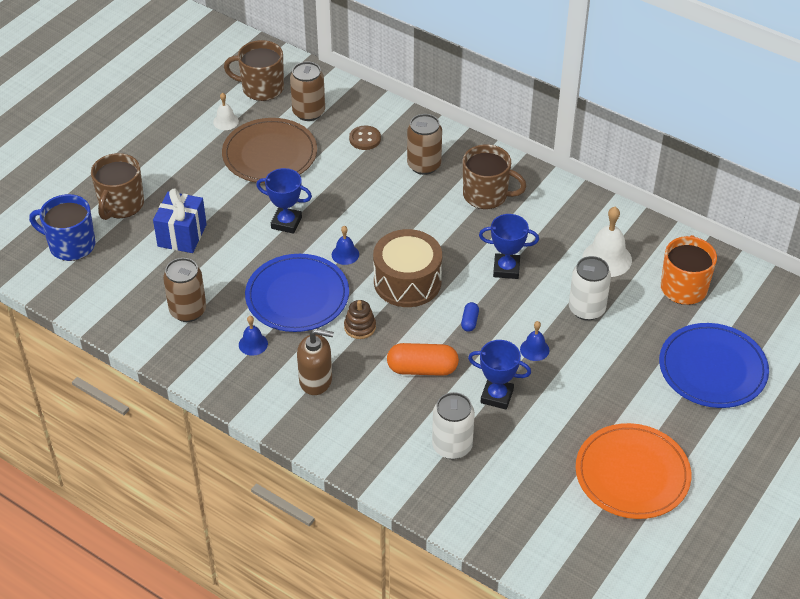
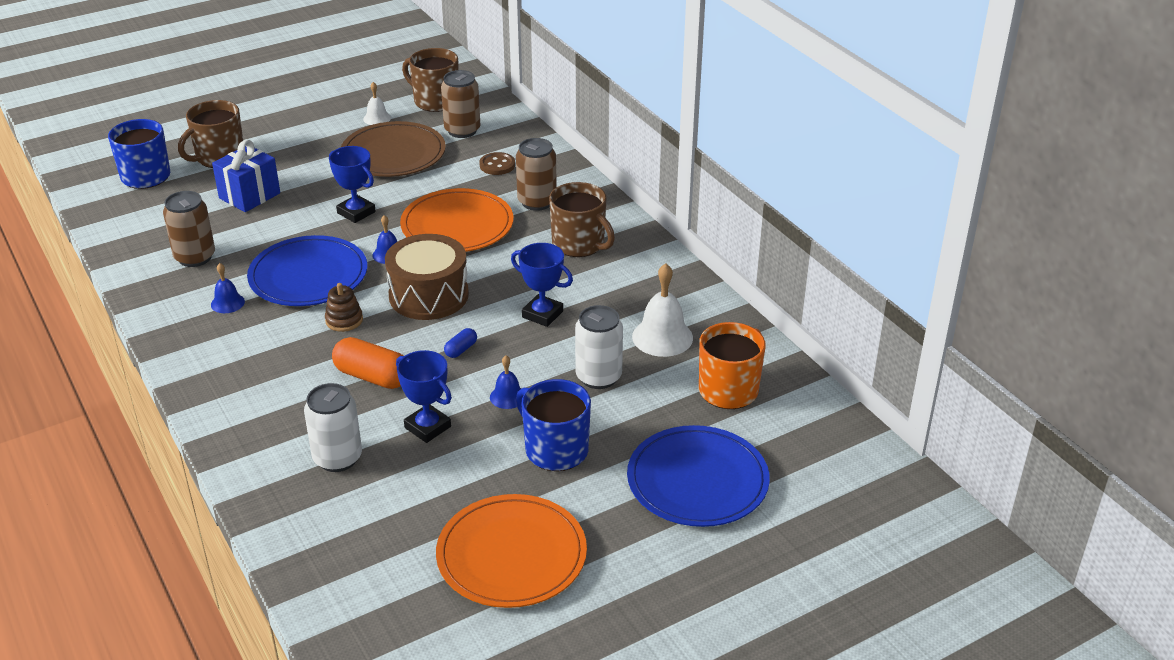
camera: 25 degrees right, 10 degrees down
(316, 380) = (257, 353): brown soap dispenser -> none
(378, 208) = (457, 225): none -> orange plate
(600, 380) = (555, 450): none -> blue mug

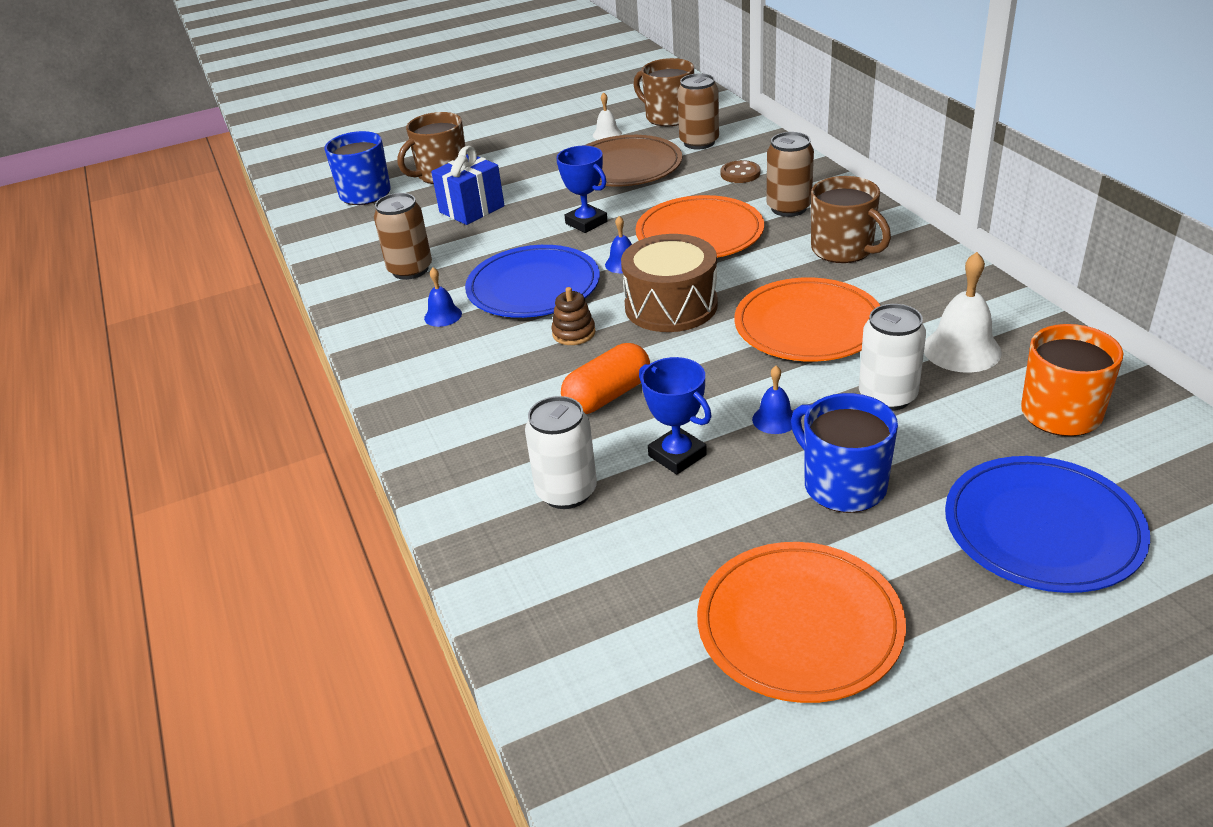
camera: 10 degrees right, 0 degrees up
(372, 377) = (608, 396): orange capsule -> orange capsule turned 75 degrees counterclockwise
(461, 349) = (713, 365): blue capsule -> none
(542, 314) = (808, 325): blue trophy -> orange plate

